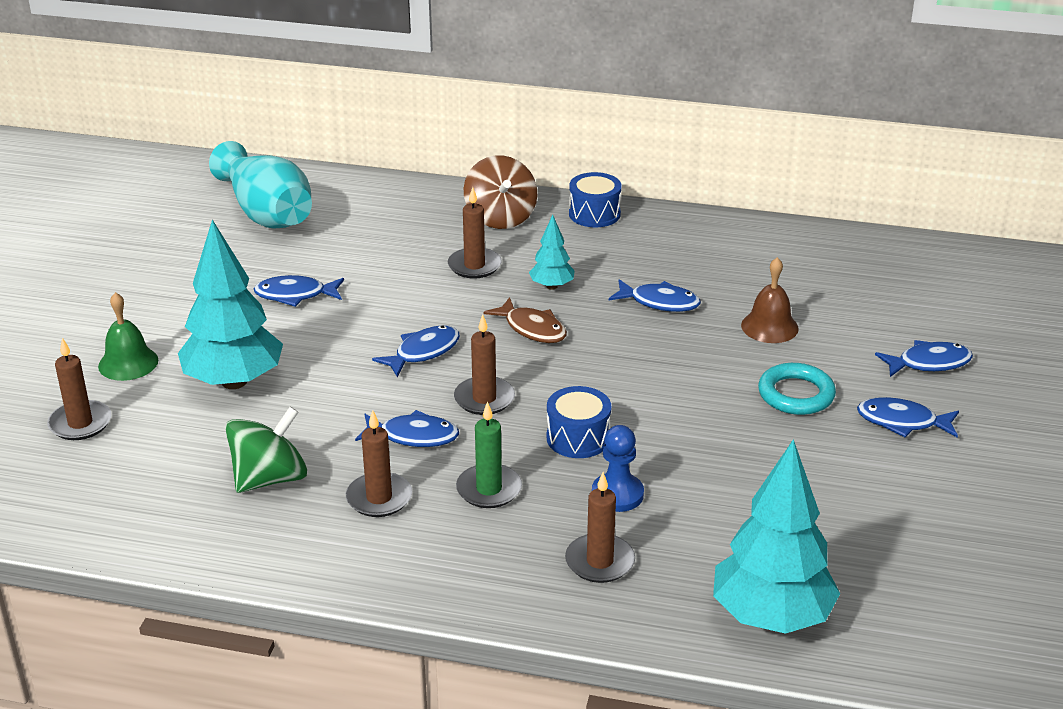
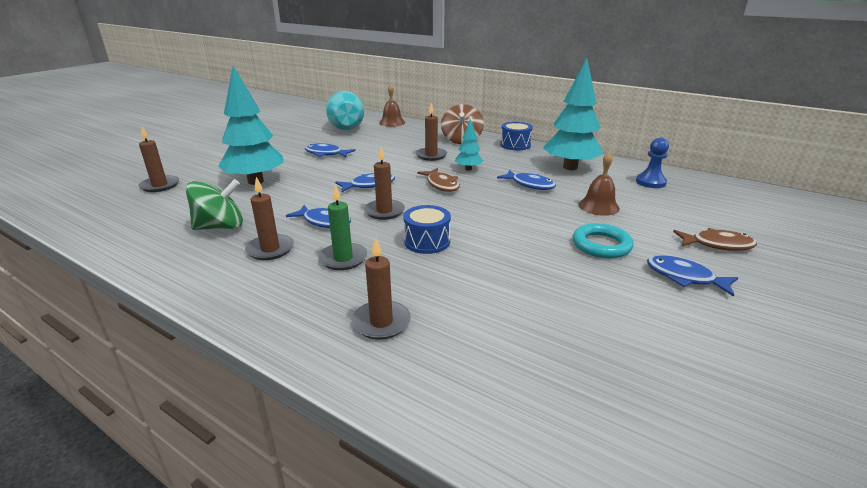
camera: 20 degrees right, 5 degrees down
(128, 363) = (215, 166): green bell -> none
(346, 189) = (392, 122): none -> brown bell
(617, 494) = (429, 280): blue pawn -> blue pawn (650, 182)
(771, 617) = (499, 407): turquoise tree -> turquoise tree (570, 167)
(929, 363) = (717, 245): blue fish -> brown fish

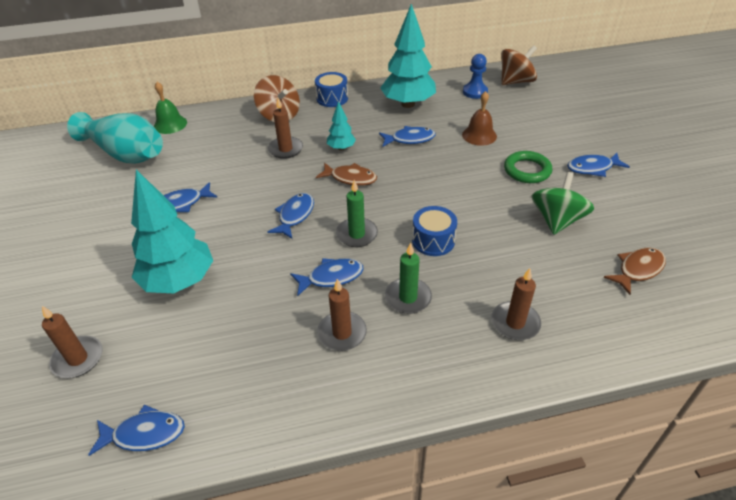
camera: 45 degrees left, 15 degrees up
(112, 227) = (144, 434): none -> blue fish
(220, 227) = (255, 348): green spinning top -> green spinning top (557, 220)
(384, 211) = (357, 234): brown candle -> green candle
(392, 122) = (170, 124): brown bell -> green bell
(601, 245) = (527, 170): turquoise ring -> green ring
(712, 191) = (516, 81): none -> brown spinning top
(717, 245) = (574, 131): brown fish -> brown fish (638, 270)

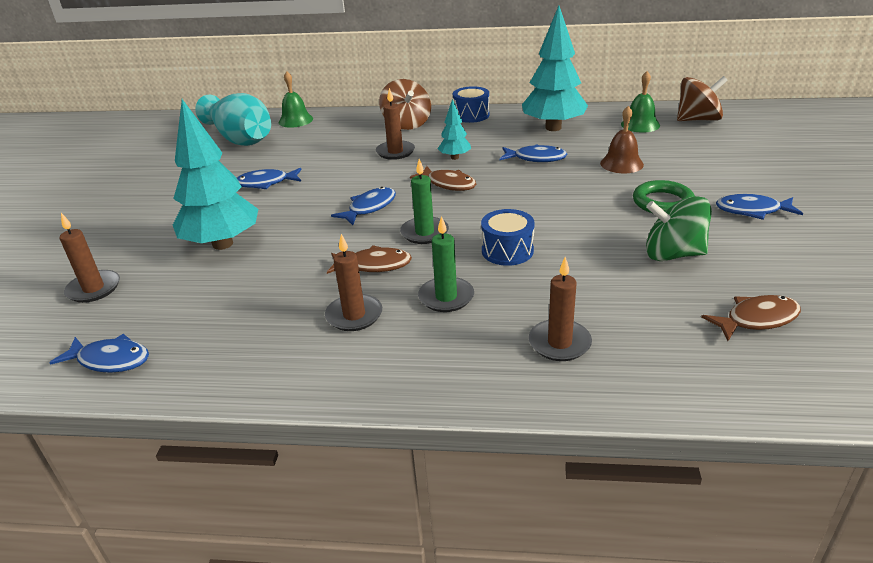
camera: 20 degrees right, 10 degrees down
(331, 277) = (374, 265): blue fish -> brown fish
(475, 92) = (640, 124): blue pawn -> green bell
(557, 220) = (673, 254): green spinning top -> green spinning top turned 120 degrees counterclockwise

